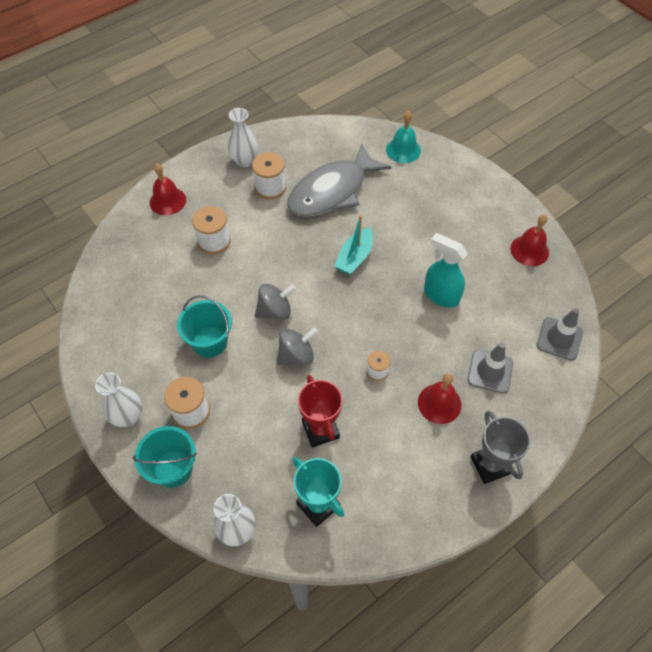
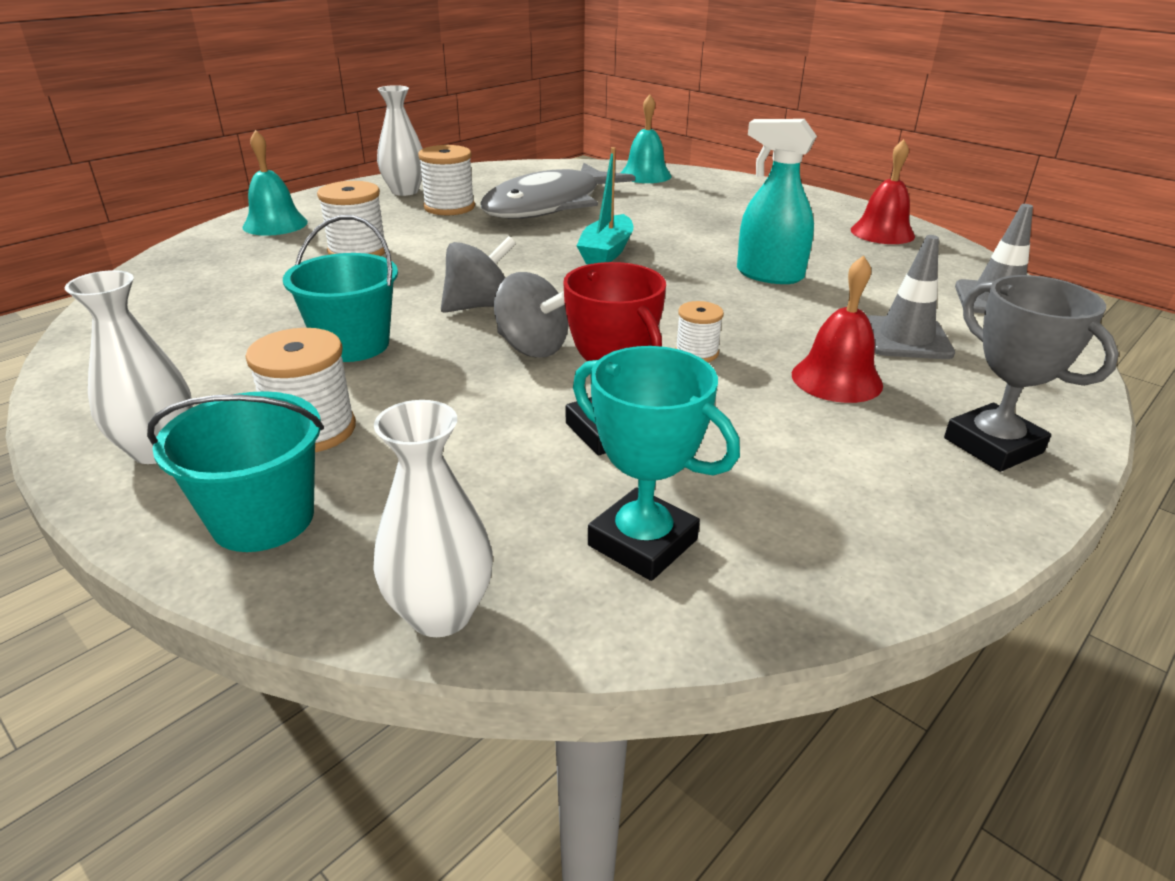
camera: 10 degrees left, 25 degrees down
(167, 201) = (275, 224): red bell -> turquoise bell
(296, 355) = (531, 347): grey spinning top -> grey spinning top turned 75 degrees clockwise

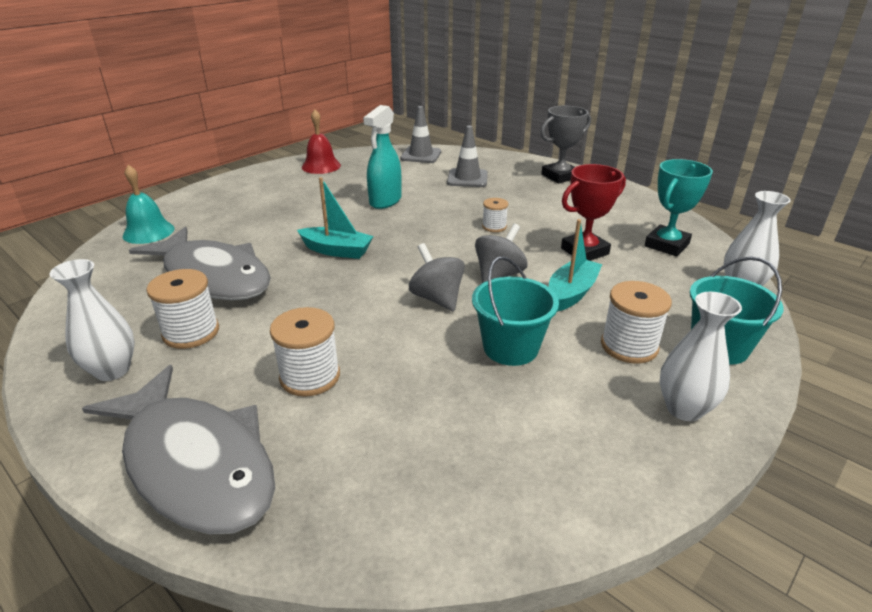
camera: 90 degrees left, 0 degrees up
(275, 224) = (195, 463): turquoise bell -> grey fish
(469, 400) = (571, 293): none -> turquoise boat
(836, 379) = (514, 197): red bell -> none

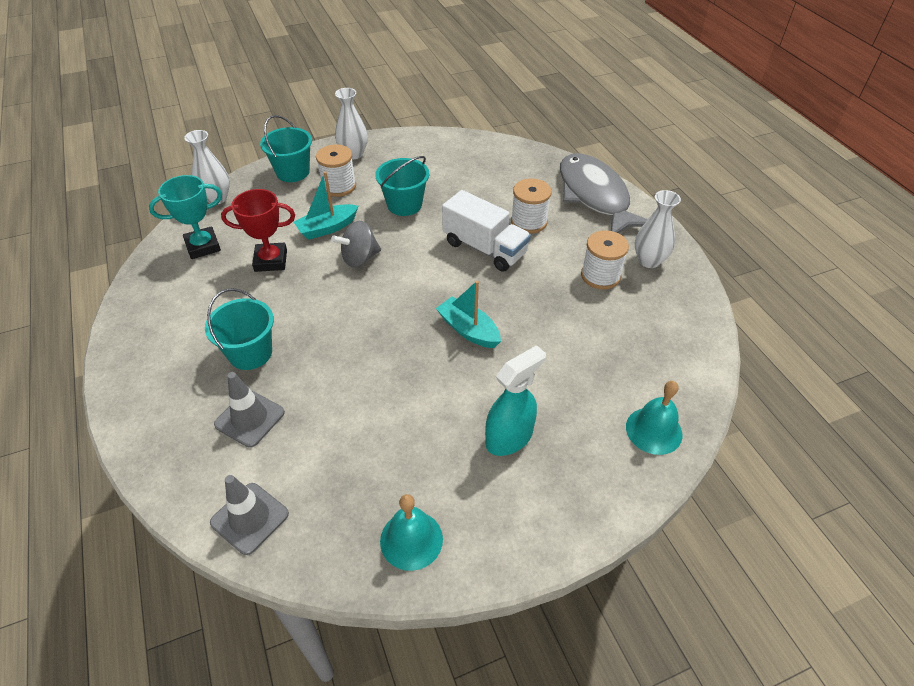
camera: 155 degrees left, 15 degrees up
(213, 276) = (583, 331): grey fish -> none
(321, 166) = (411, 540): red bell -> turquoise bell
(359, 323) = (484, 248): none -> white truck
(385, 201) = (379, 401): turquoise spray bottle -> turquoise spray bottle (509, 438)
(437, 298) = (420, 252): grey spinning top -> none
(494, 227) = (308, 315): white spool -> none
(510, 200) = (250, 353): none -> turquoise bucket
(560, 176) = (146, 381): grey trophy -> none

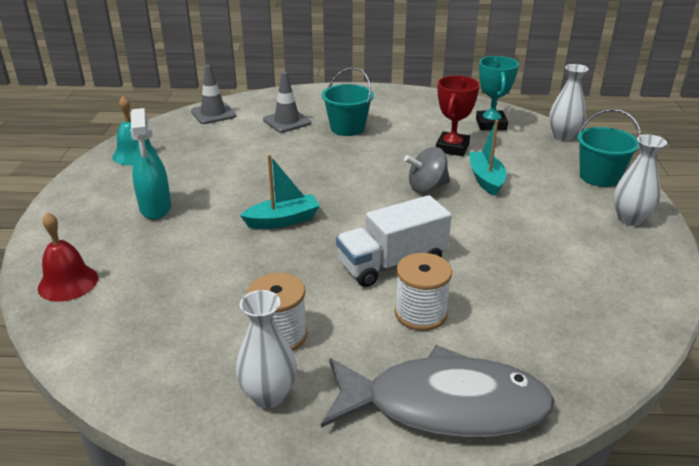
camera: 115 degrees right, 15 degrees down
(339, 186) = (560, 198): white spool -> none
(359, 258) = (427, 187): grey spinning top -> grey spinning top turned 105 degrees counterclockwise
(404, 204) = (505, 230): turquoise bucket -> none
(654, 430) = (68, 283): turquoise bell -> red bell

